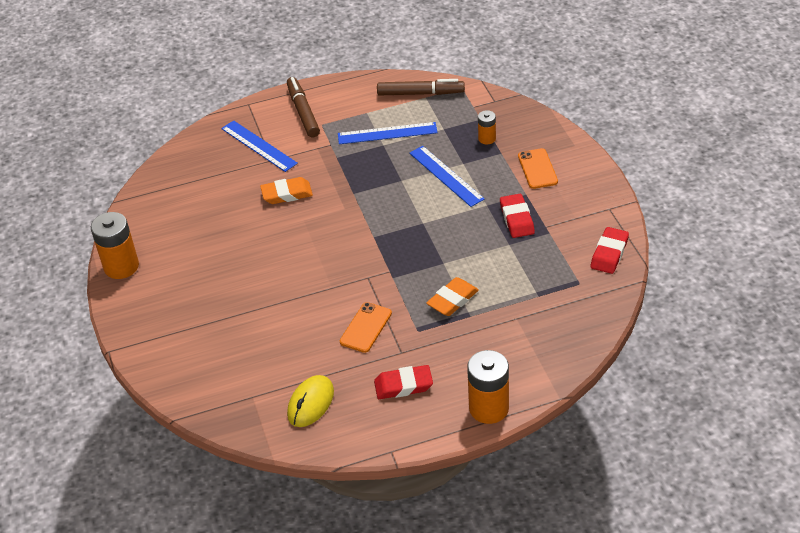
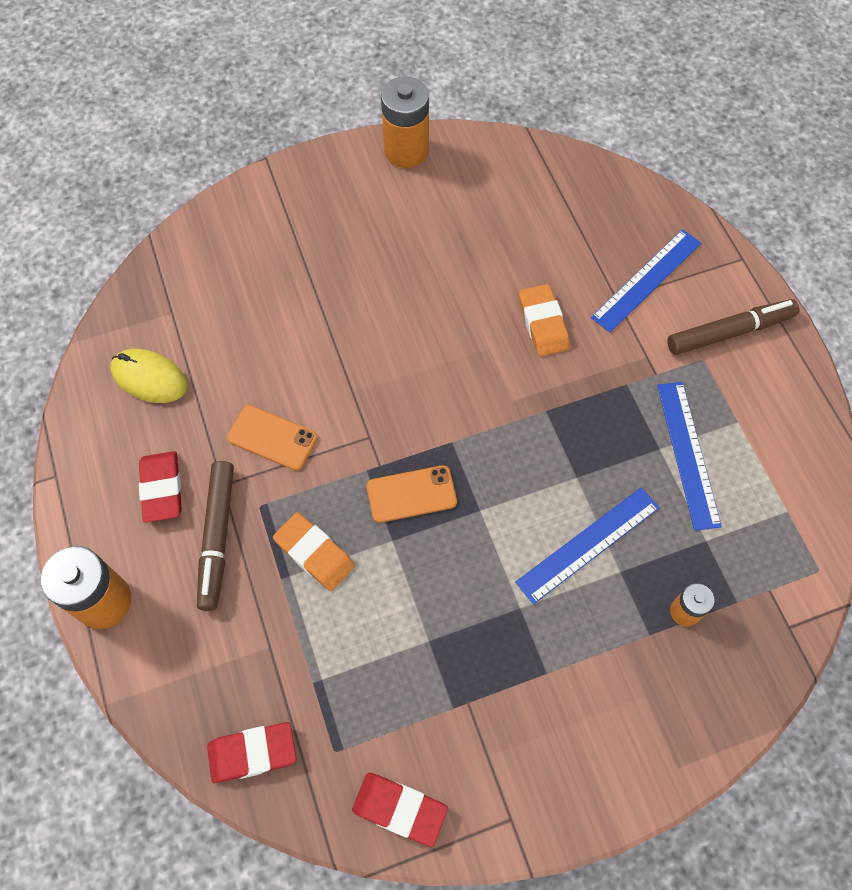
camera: 85 degrees right, 20 degrees up
(420, 93) = (795, 503): brown marker -> brown marker (217, 537)
(517, 219) = (486, 655): red eraser -> red eraser (252, 753)
(537, 169) = (610, 696): orange phone -> orange phone (411, 494)

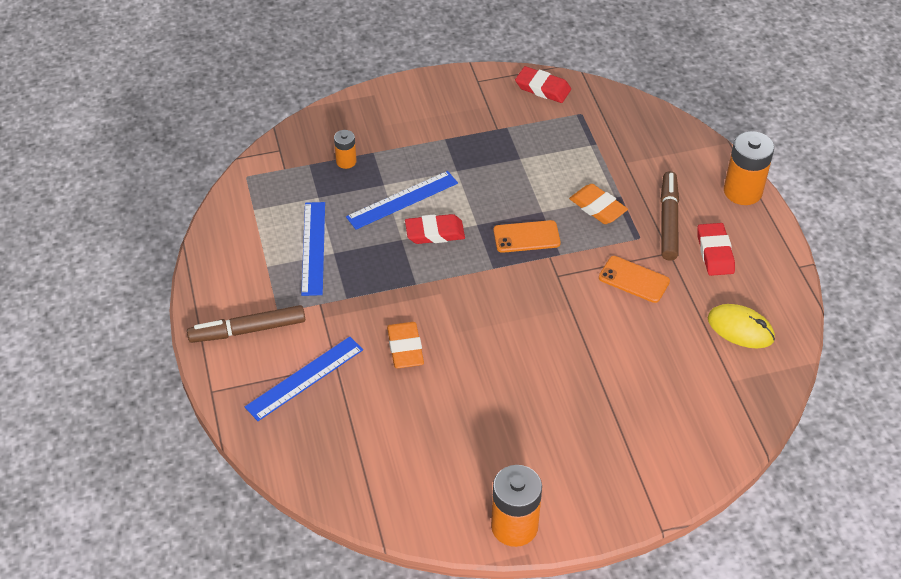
camera: 175 degrees left, 15 degrees down
(252, 753) = (632, 115): red eraser -> red eraser (435, 232)

